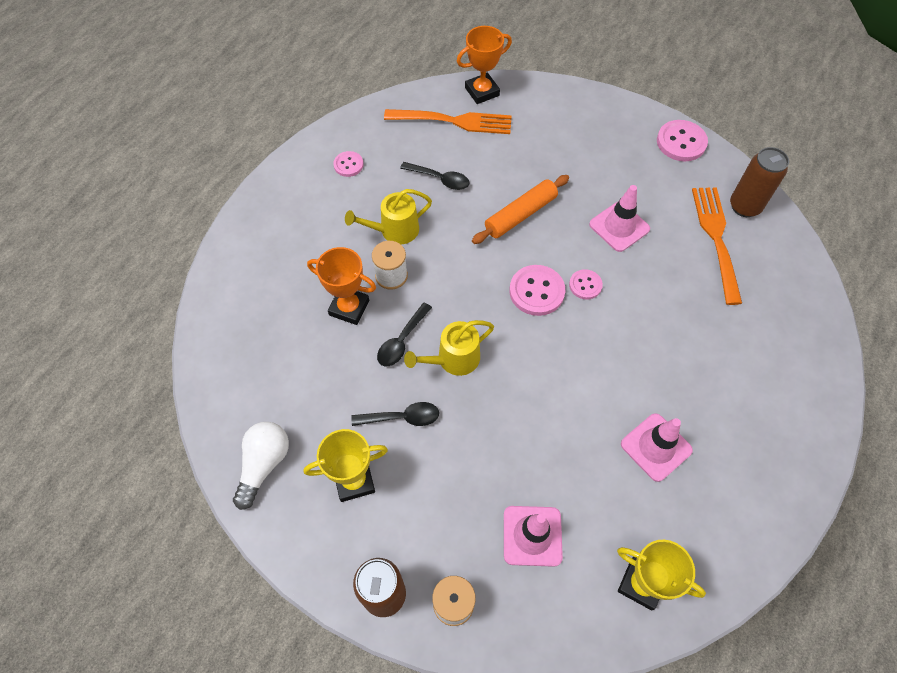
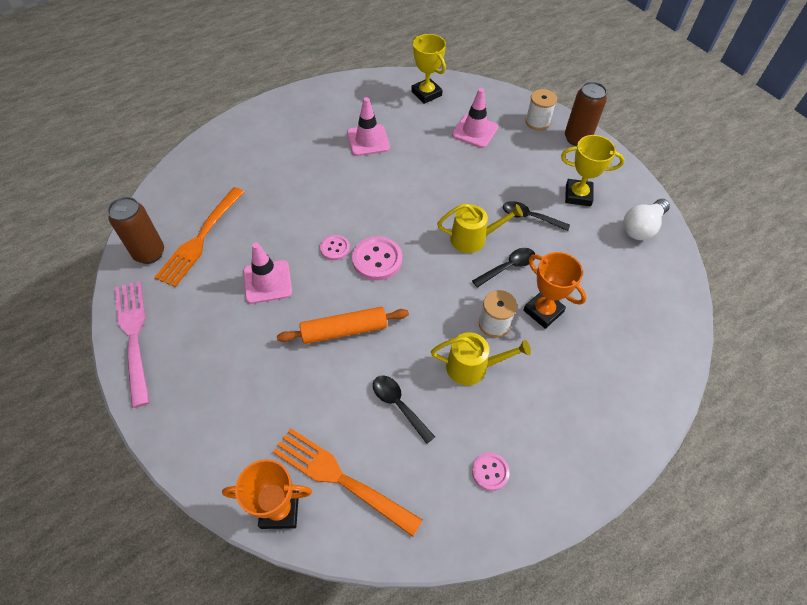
camera: 155 degrees left, 5 degrees down
(681, 142) = (134, 336): pink button -> pink fork

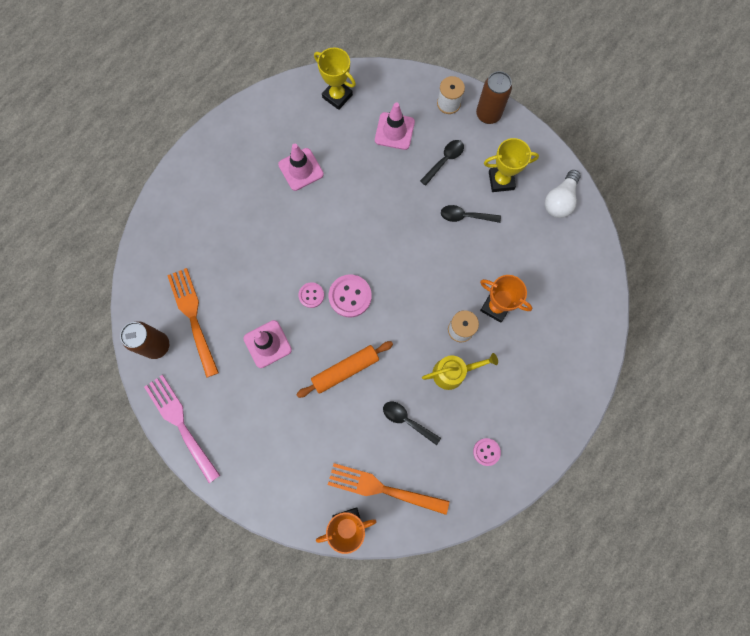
camera: 15 degrees left, 20 degrees up
(200, 238) = (193, 318): orange fork -> orange fork turned 150 degrees clockwise
(473, 238) = (423, 252): yellow watering can -> none
(508, 267) = (459, 273): black spoon -> black spoon (444, 160)

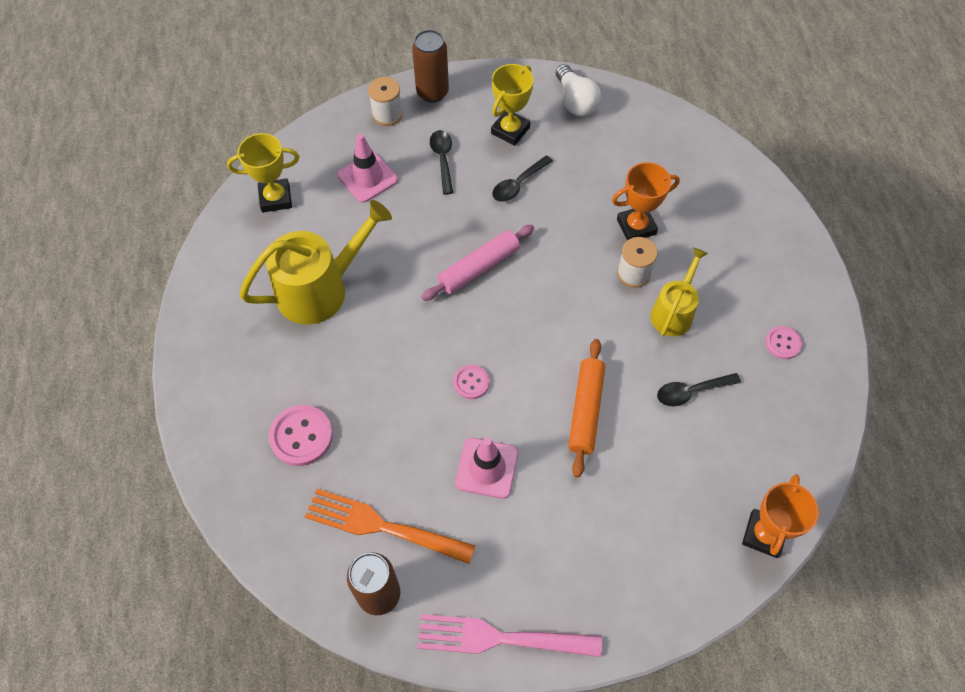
camera: 50 degrees left, 15 degrees down
(301, 169) = (320, 289): pink traffic cone -> yellow watering can
(350, 296) = (507, 346): pink button -> pink button (301, 436)
(383, 488) = (750, 469): orange fork -> none
(388, 241) = (479, 268): none -> pink rolling pin

